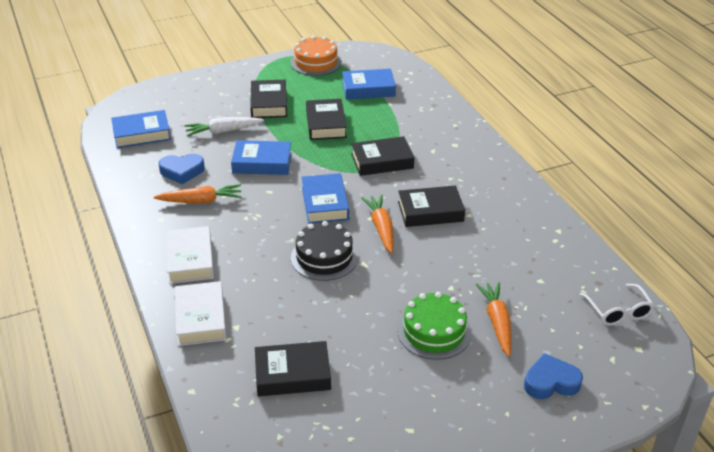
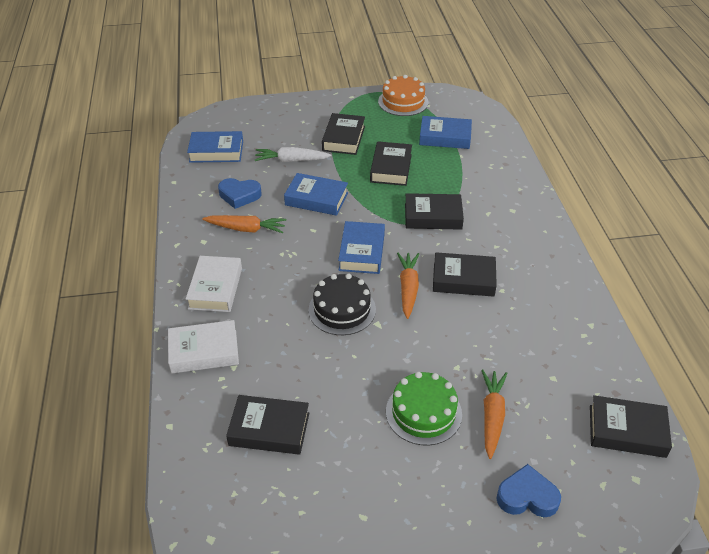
camera: 15 degrees right, 5 degrees up
(201, 318) = (204, 351): white book -> white book turned 75 degrees clockwise
(618, 312) = (627, 431): white glasses -> black book

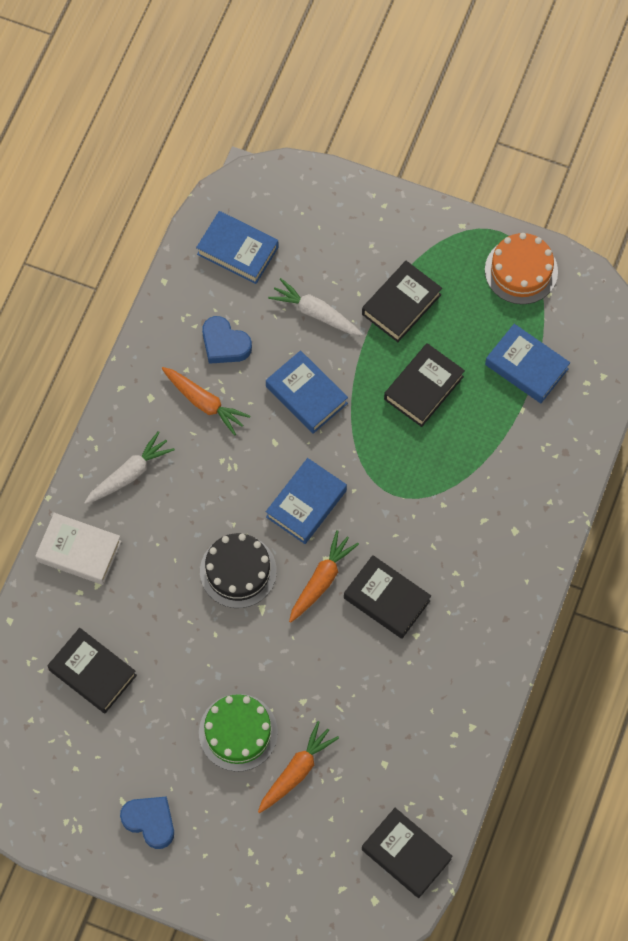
camera: 30 degrees right, 25 degrees up
(215, 288) = (129, 474): white book -> white carrot
(433, 216) = (418, 492): black book -> none
(527, 497) = (268, 862): blue heart -> blue heart (150, 822)

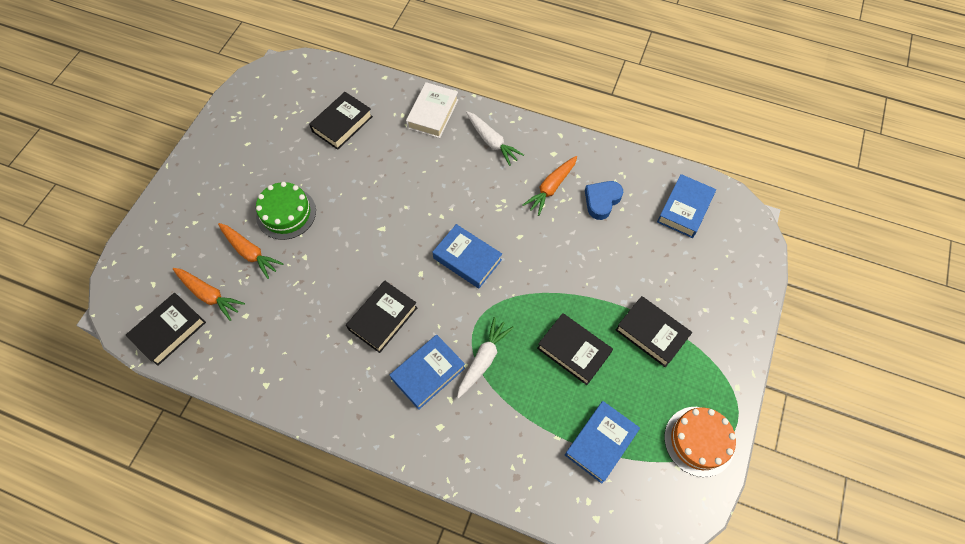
camera: 90 degrees right, 5 degrees down
(150, 822) = (229, 160): blue heart -> none
(238, 571) = (413, 212): black cake -> none
(306, 395) = (561, 259): blue book -> blue book (428, 373)
(316, 313) = (635, 266): white carrot -> white carrot (483, 360)
(321, 580) = (402, 270): orange carrot -> orange carrot (209, 295)

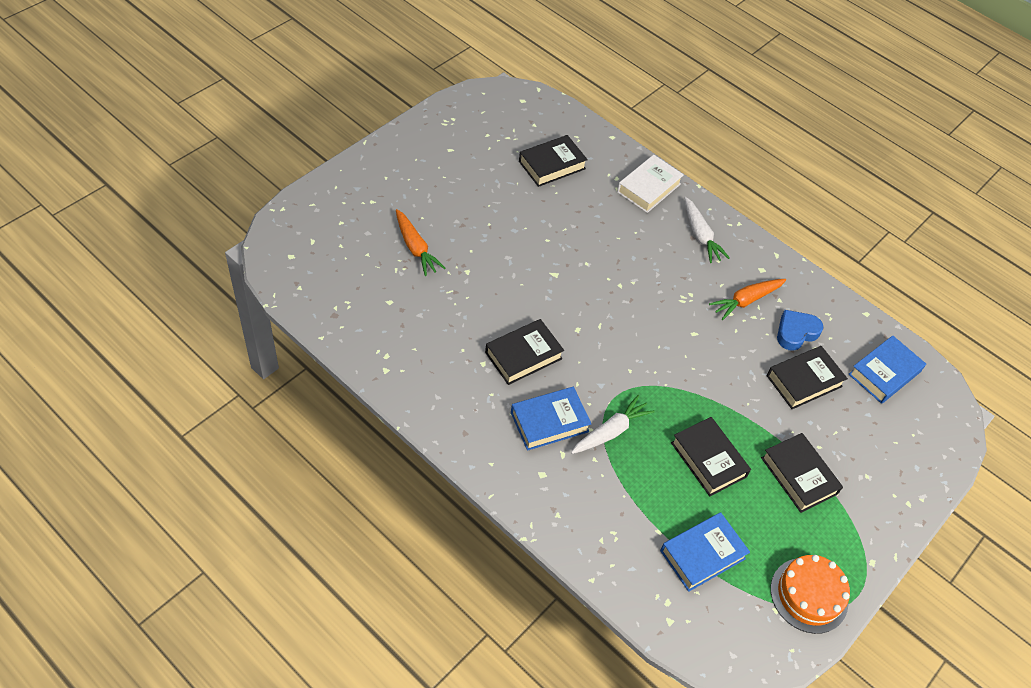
camera: 15 degrees right, 10 degrees down
(169, 331) = (312, 288): black book -> black book (804, 381)
(209, 295) = (362, 270): orange carrot -> none
(286, 213) = (464, 226): green cake -> none
(467, 259) = (631, 334): blue book -> none

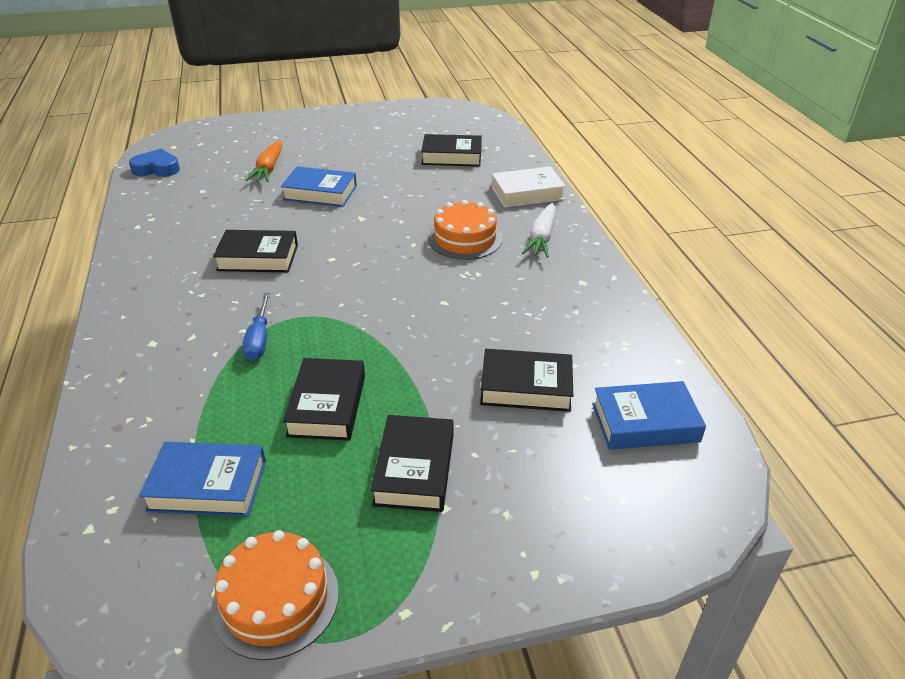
camera: 40 degrees right, 15 degrees down
(549, 422) = (214, 309): blue book -> blue book (320, 193)
(610, 431) = (259, 339): white carrot -> blue screwdriver
(650, 262) = (465, 239): none -> orange cake
(746, 301) = (534, 298): orange carrot -> none
(796, 332) = (564, 343): blue heart -> blue heart (157, 169)

